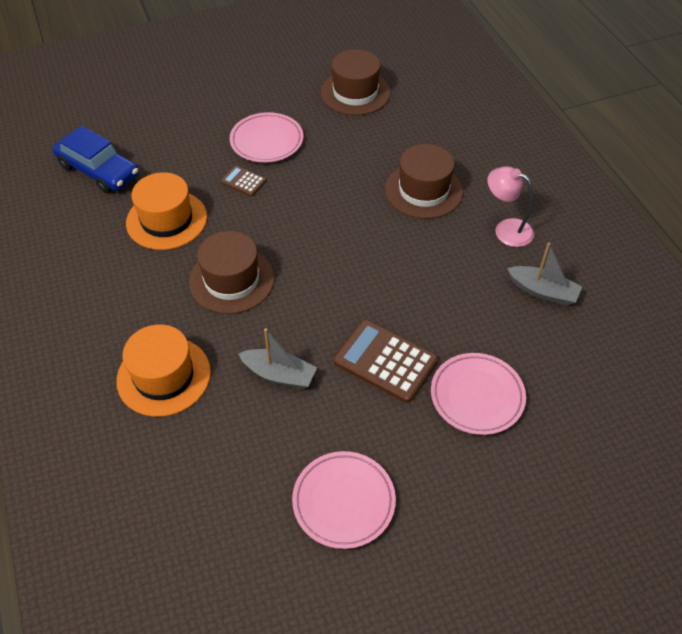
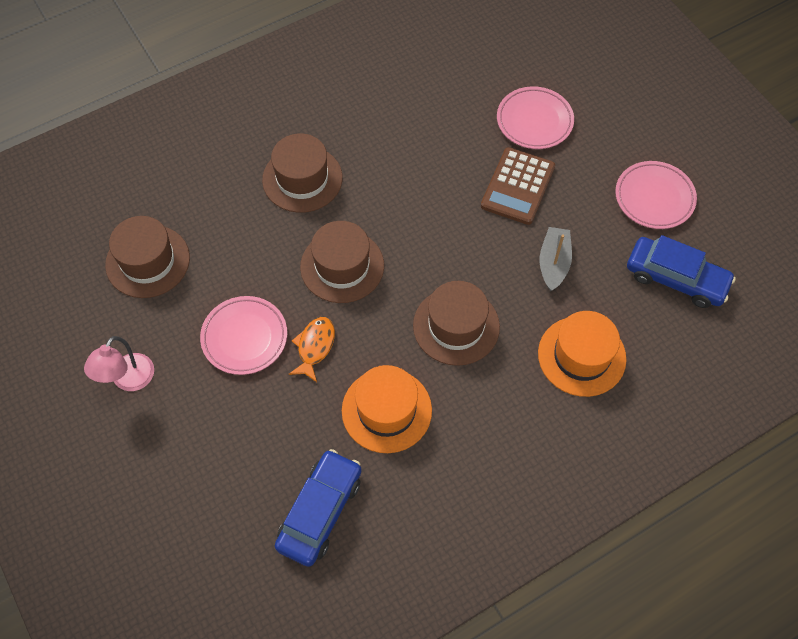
camera: 100 degrees left, 10 degrees up
(226, 494) = (676, 278): none -> blue car
(243, 181) = (315, 347): brown calculator -> orange fish
(320, 207) = (342, 266): none -> brown hat
(506, 229) = (344, 110): pink lamp -> pink lamp (128, 380)
(543, 291) = (414, 81): grey boat -> none

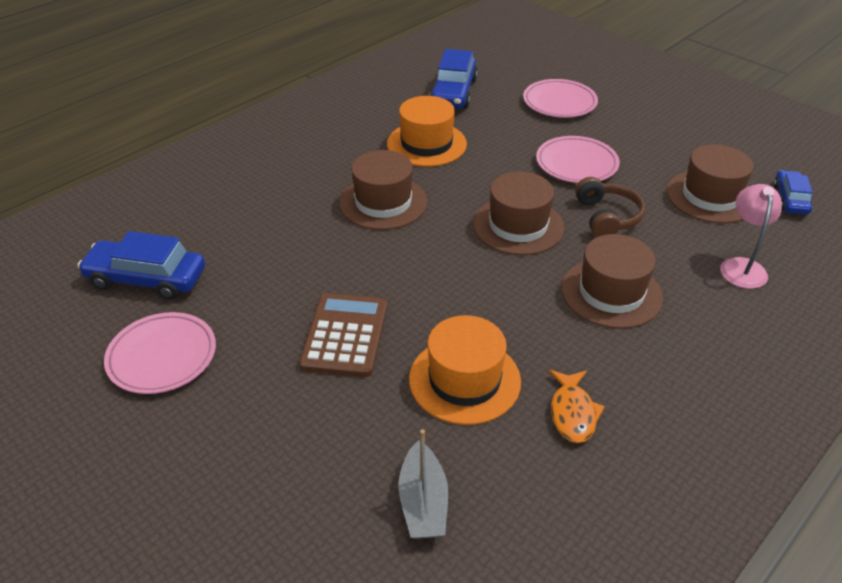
camera: 165 degrees right, 20 degrees down
(79, 241) = (790, 199): none -> blue car
(128, 380) = (651, 127): pink lamp -> pink lamp (741, 266)
(258, 258) = (607, 217): none -> brown headphones
(315, 347) = (510, 168): orange fish -> orange fish (572, 413)
(534, 121) = (336, 425): pink plate -> pink plate (559, 103)
(553, 263) = (290, 267): grey boat -> grey boat (423, 502)
(581, 356) = (254, 202): orange hat -> orange hat (464, 380)

